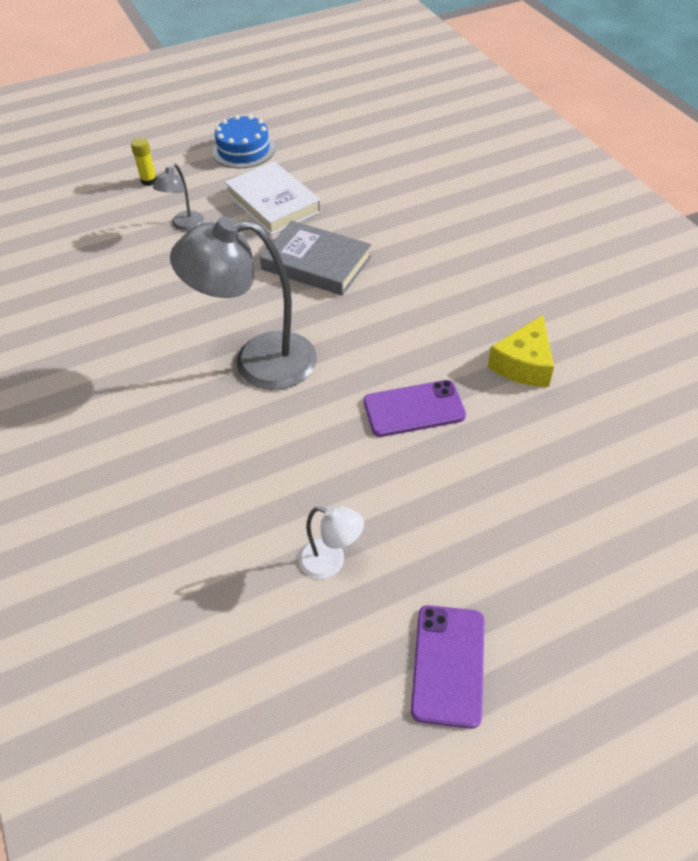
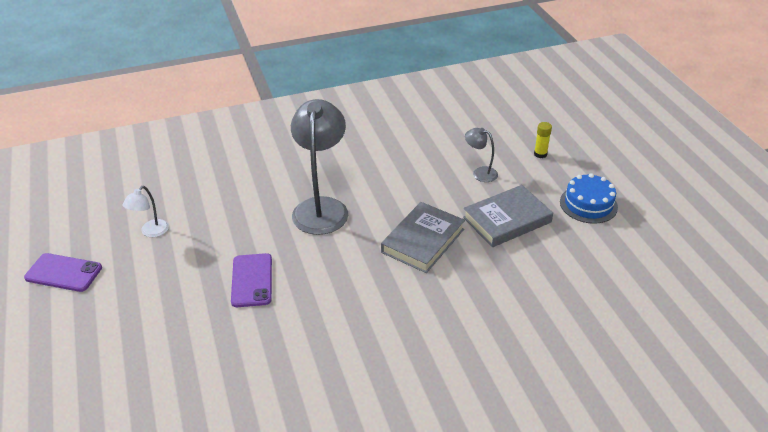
camera: 95 degrees right, 10 degrees down
(273, 203) = (507, 220): white book -> grey book
(523, 364) = (275, 351): yellow cheese -> none

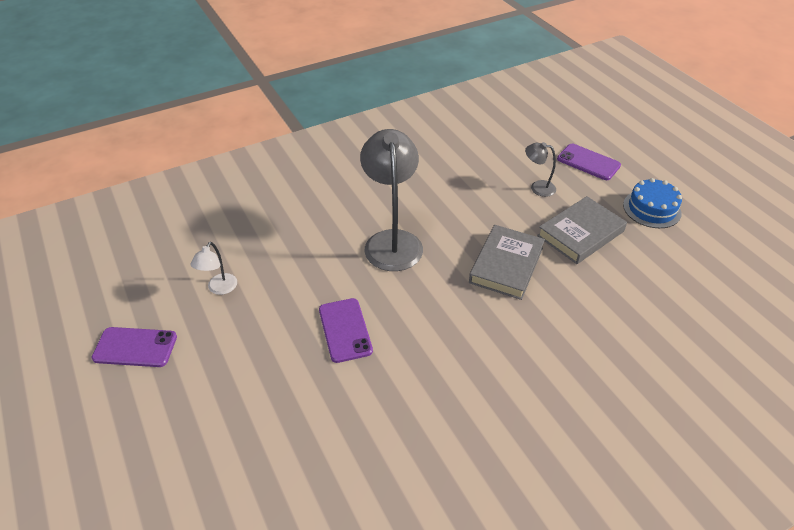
camera: 10 degrees left, 5 degrees up
(540, 154) = (588, 162): yellow glue stick -> purple phone

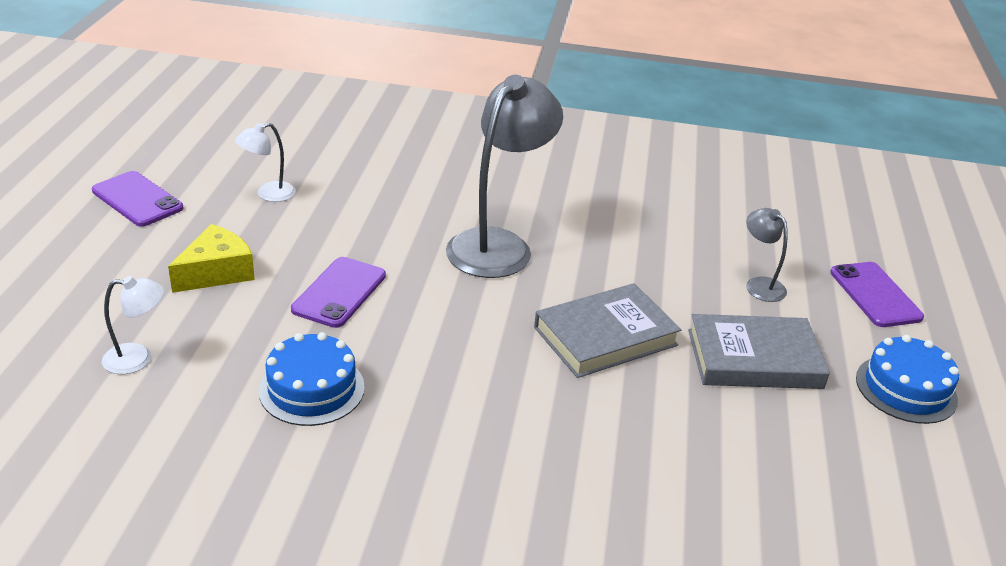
camera: 35 degrees right, 10 degrees down
(256, 365) = (217, 272): none -> yellow cheese
(283, 459) = (138, 358): none -> white lamp
(405, 403) = (312, 389): none -> blue cake

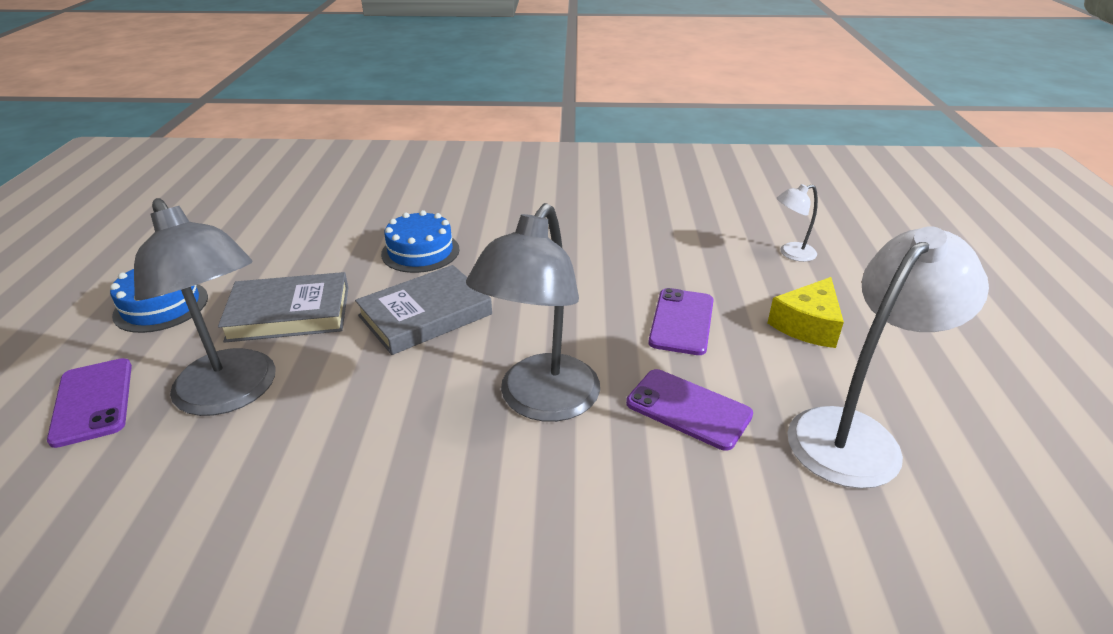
camera: 175 degrees right, 0 degrees up
(137, 199) = (987, 398): purple phone -> purple phone (688, 409)
(268, 194) = (856, 434): white lamp -> white lamp, size x2.14
(312, 389) = (653, 251): blue cake -> blue cake (420, 251)
(759, 285) = (232, 394): grey lamp -> grey lamp, size x2.14

